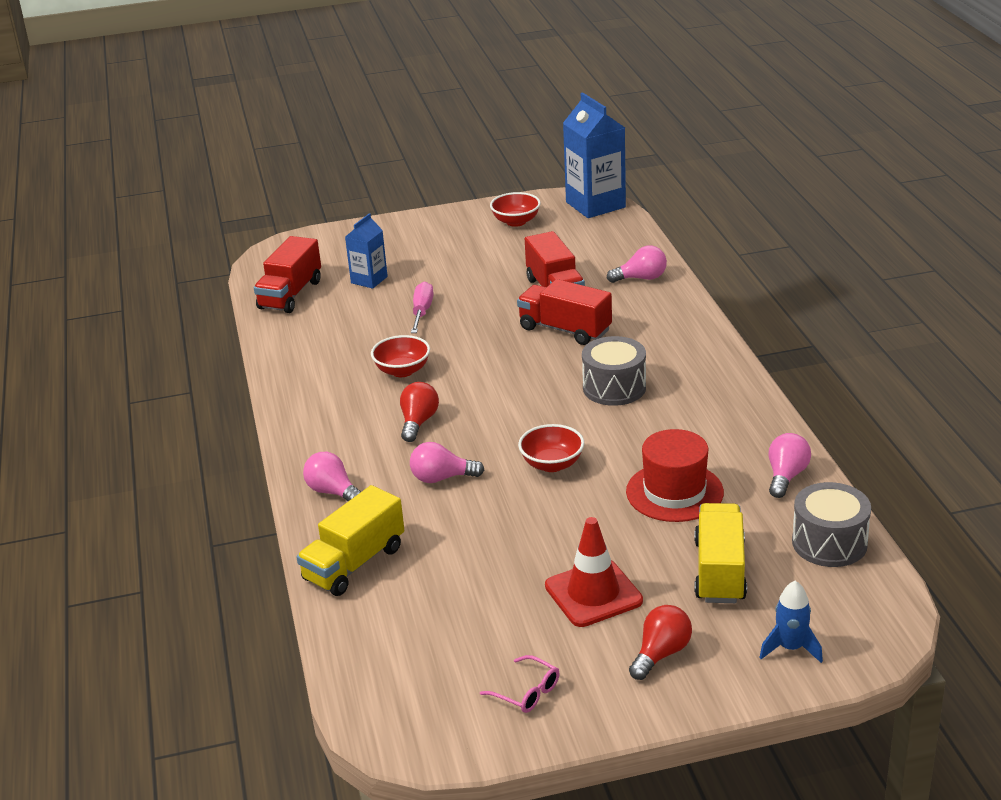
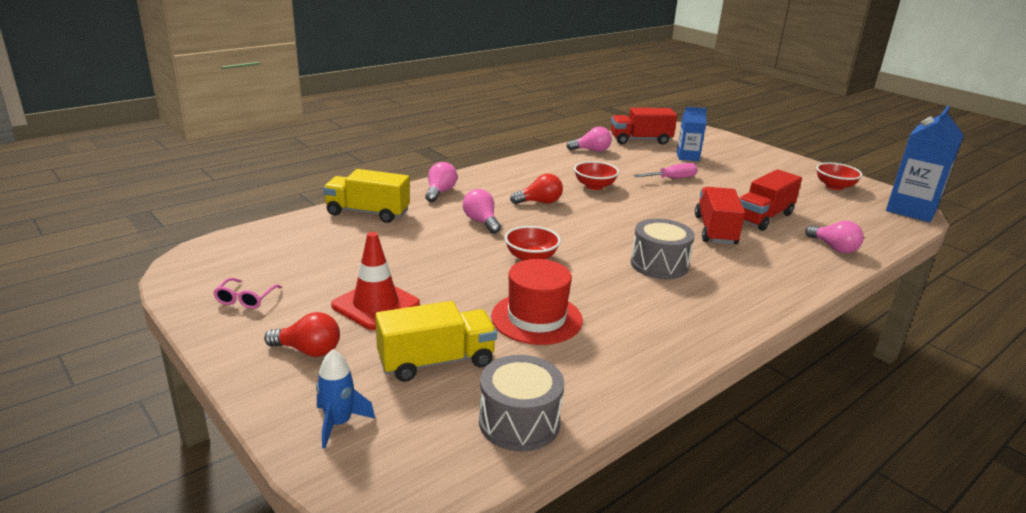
camera: 60 degrees right, 5 degrees down
(786, 476) = (609, 376): pink light bulb -> pink light bulb (591, 150)

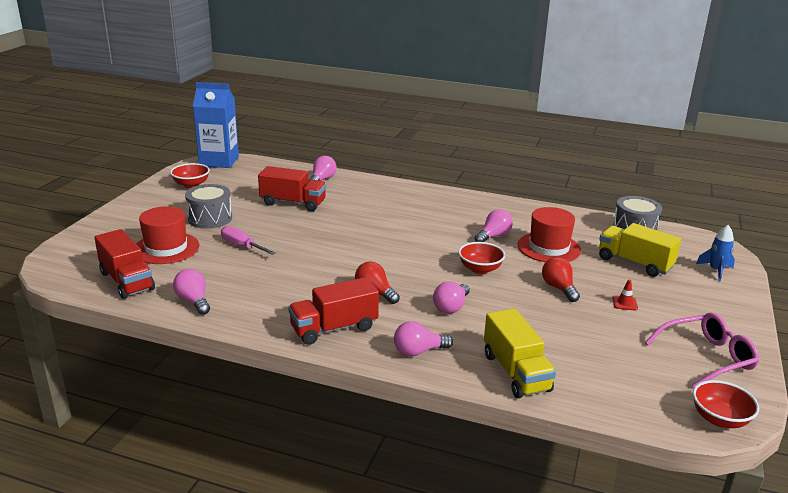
camera: 120 degrees left, 0 degrees up
(245, 299) = (707, 357): pink glasses -> pink glasses, size x1.84
(308, 350) = (697, 304): red light bulb -> red light bulb (559, 288)
(375, 305) = (624, 303): red traffic cone -> red traffic cone, size x0.43
(594, 186) = (303, 276): red bowl -> red bowl (719, 419)
(598, 295) = (493, 236): none -> pink light bulb
(659, 264) = (424, 225): grey drum -> grey drum (210, 218)
(687, 157) = (166, 248): blue carton -> red hat
(715, 230) = (341, 216): red truck -> red truck (334, 328)

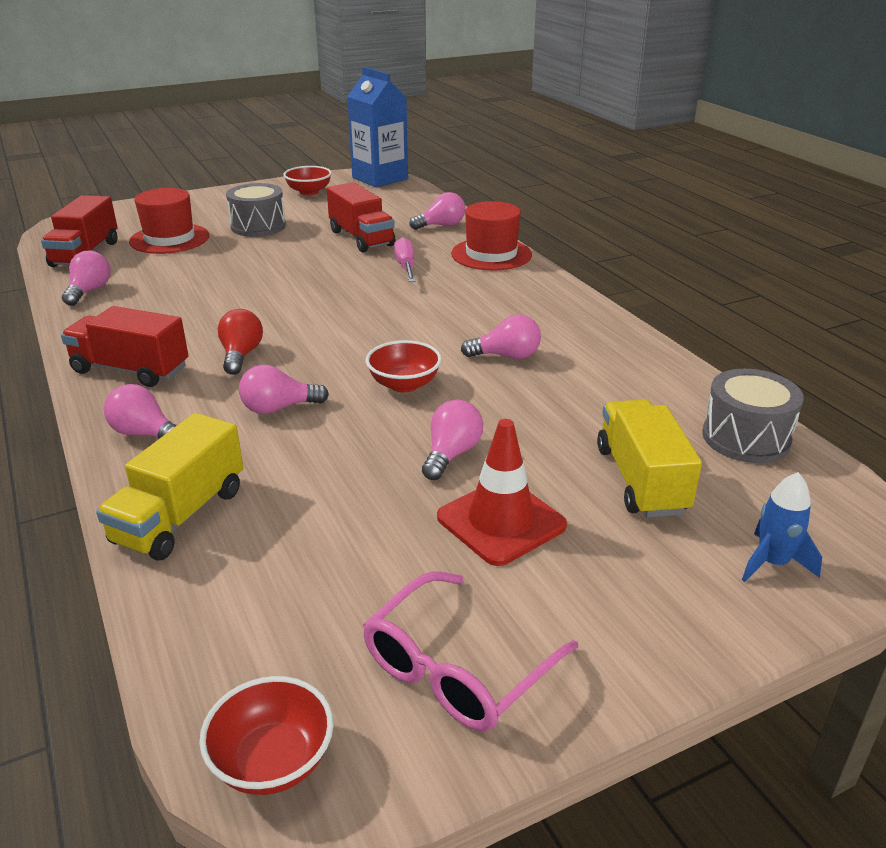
camera: 45 degrees right, 5 degrees up
(242, 246) = (229, 261): pink screwdriver -> pink screwdriver (406, 267)
(549, 248) = (551, 401): red hat -> red hat (491, 254)
(559, 288) = (451, 454): red light bulb -> pink light bulb
(624, 303) = (501, 521): red traffic cone -> red traffic cone, size x2.31
(707, 357) = (457, 669): pink glasses -> pink glasses turned 105 degrees clockwise

